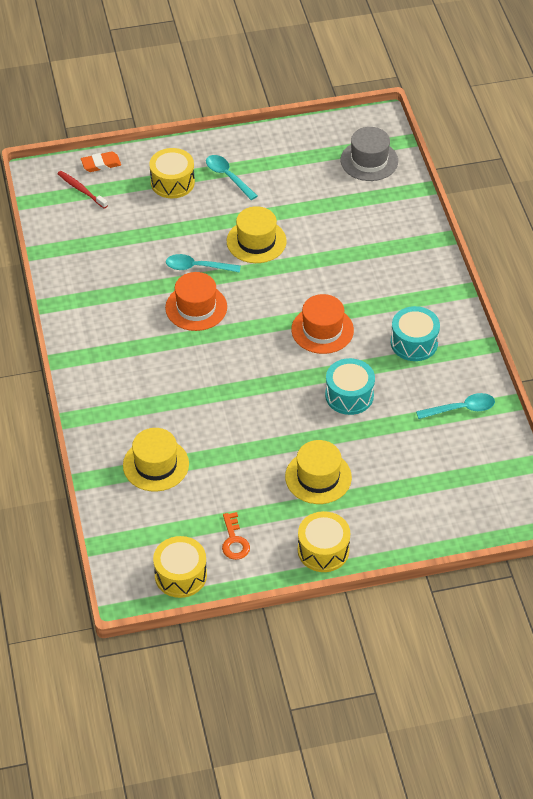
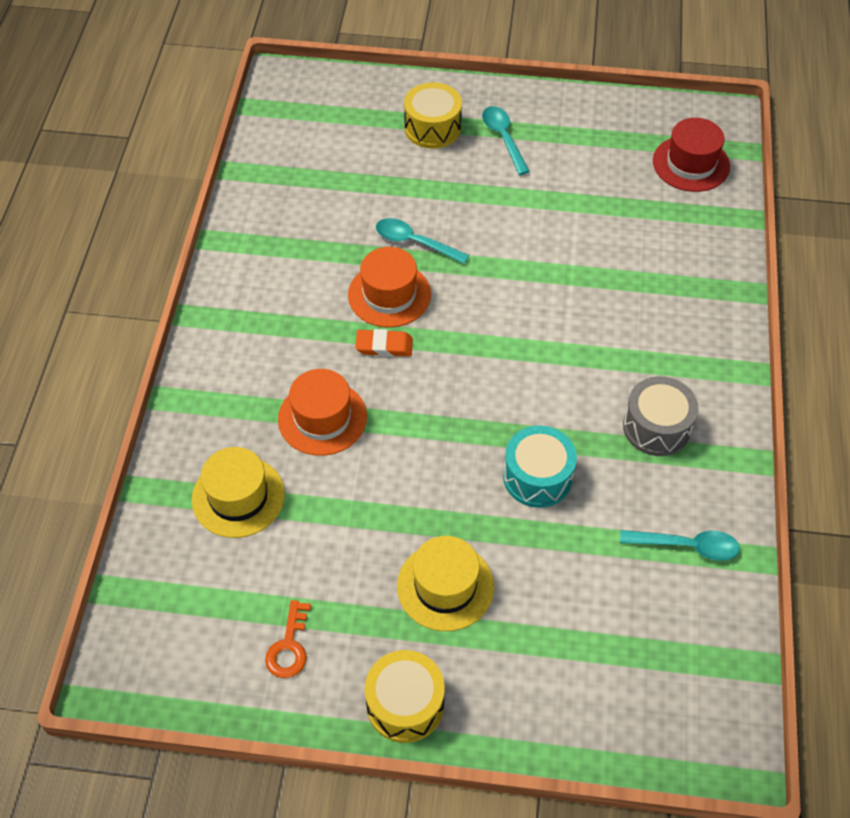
camera: 20 degrees right, 5 degrees up
(81, 190) = (320, 109): red toothbrush -> none
(101, 164) = (358, 84): orange eraser -> orange eraser (384, 346)
(180, 575) = (193, 675): yellow drum -> none
(256, 241) = (503, 229): yellow hat -> none
(322, 330) = (539, 372): orange hat -> orange hat (322, 418)
(369, 160) = (691, 164): grey hat -> red hat
(414, 343) = (656, 427): turquoise drum -> grey drum

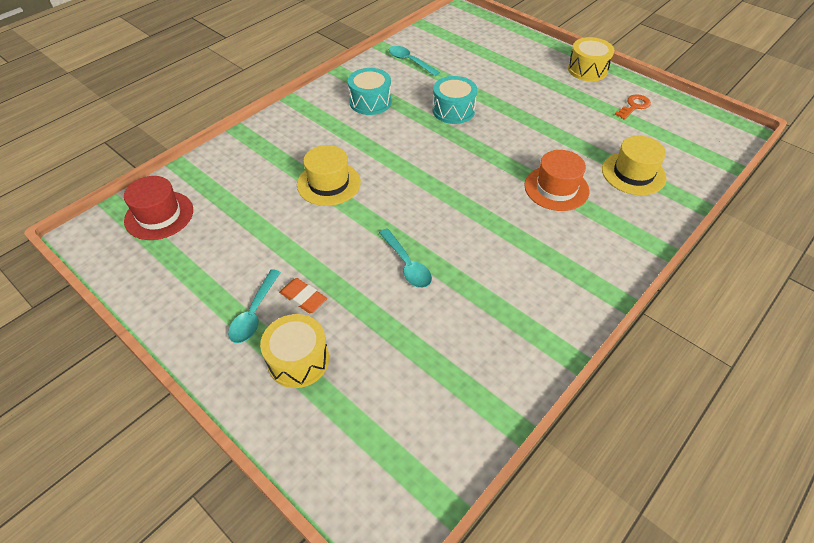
camera: 145 degrees left, 5 degrees down
(384, 346) = (486, 208): orange eraser -> orange eraser (303, 298)
(389, 294) = (457, 237): orange hat -> none
(445, 586) = (538, 94): yellow hat -> yellow hat (328, 183)
(656, 427) = (370, 102): grey drum -> turquoise drum

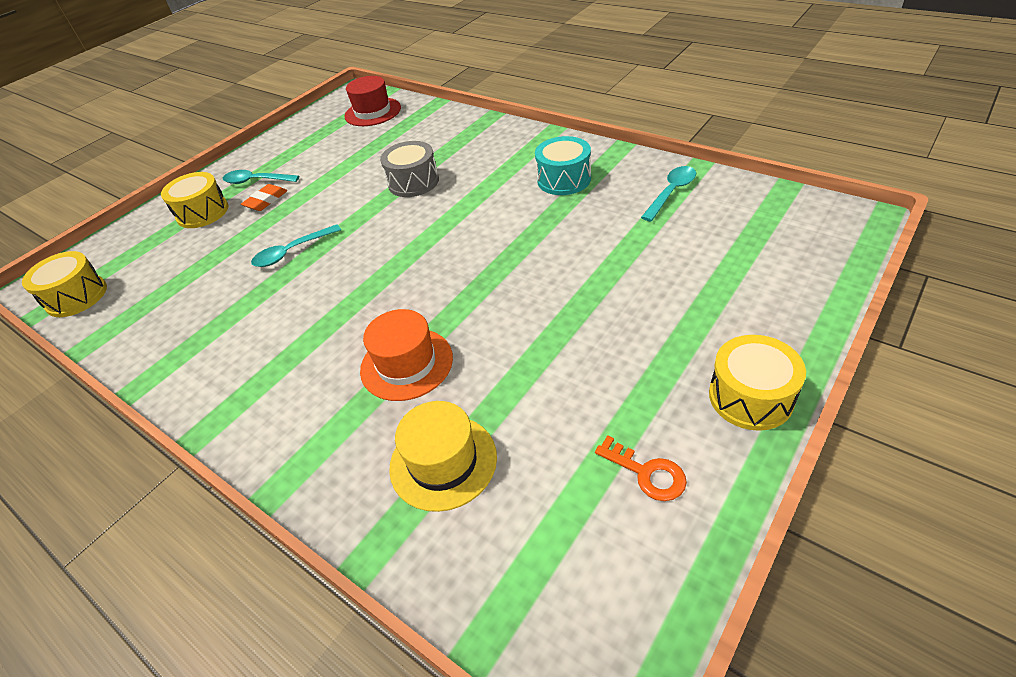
camera: 90 degrees right, 5 degrees down
(328, 183) = (413, 182): yellow hat -> grey drum
(426, 466) = (76, 296): none -> yellow drum
(453, 110) = (565, 247): turquoise drum -> none

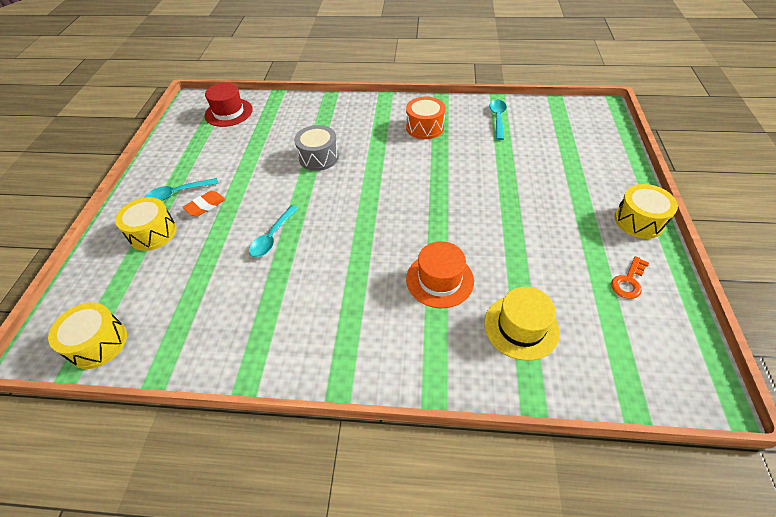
camera: 35 degrees left, 5 degrees up
(266, 200) = (205, 206): orange eraser -> orange eraser turned 45 degrees clockwise
(564, 179) = (425, 127): turquoise drum -> orange drum
(647, 473) = (628, 281): orange key -> orange key turned 120 degrees clockwise

